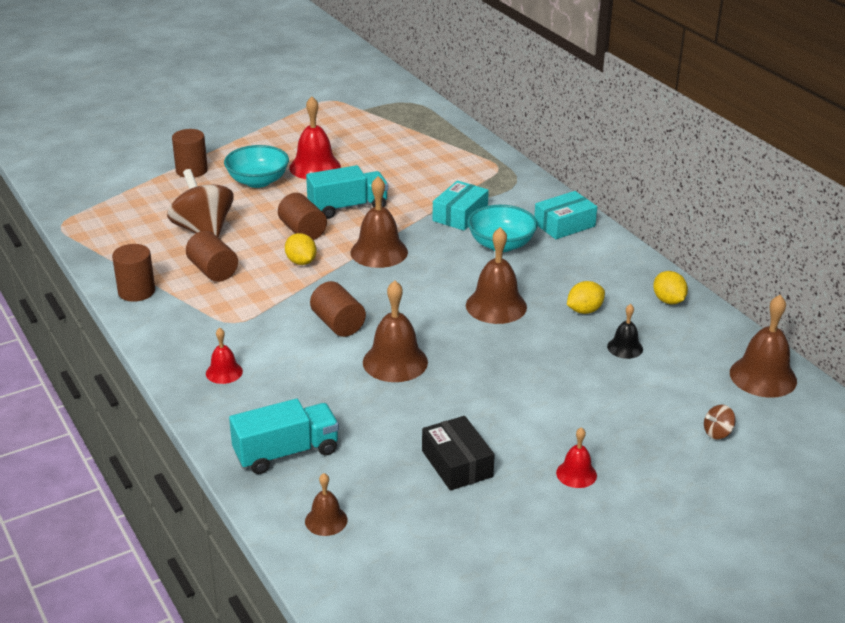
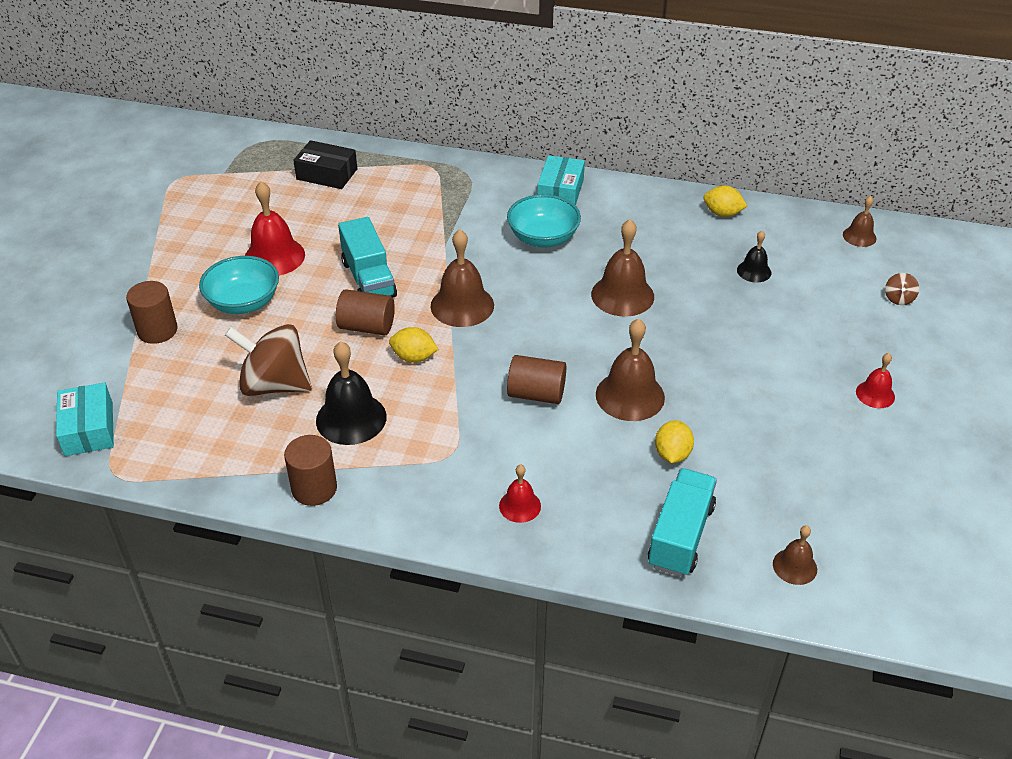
camera: 45 degrees left, 10 degrees up
(213, 271) = (351, 418): brown cylinder -> black bell
(348, 207) = (368, 279): turquoise truck -> turquoise truck turned 135 degrees clockwise
(457, 464) = (799, 447): black box -> black box (327, 174)
(460, 215) = (471, 230): turquoise box -> turquoise box (89, 429)
(584, 310) = (684, 258): yellow lemon -> yellow lemon (672, 454)
(763, 376) = (859, 236): brown bell -> brown bell, size x0.56

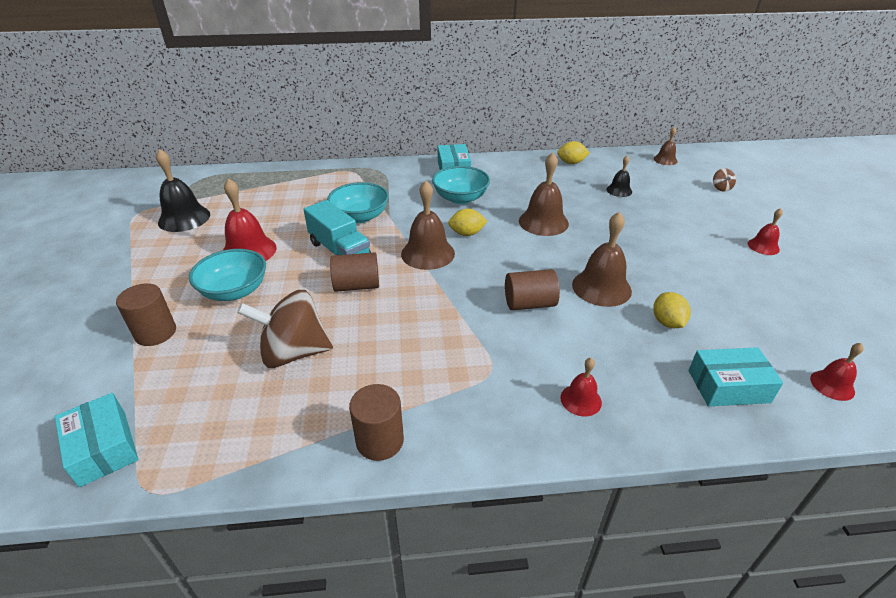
camera: 20 degrees left, 5 degrees down
(327, 174) = (269, 188): black box -> none
(351, 418) = (382, 364): black bell -> black bell (184, 218)
(412, 238) = (360, 216): none -> turquoise bowl
(414, 357) = (411, 300): yellow lemon -> yellow lemon (467, 233)
(680, 536) = (728, 386): turquoise truck -> turquoise box
(794, 566) = (832, 385): brown bell -> red bell

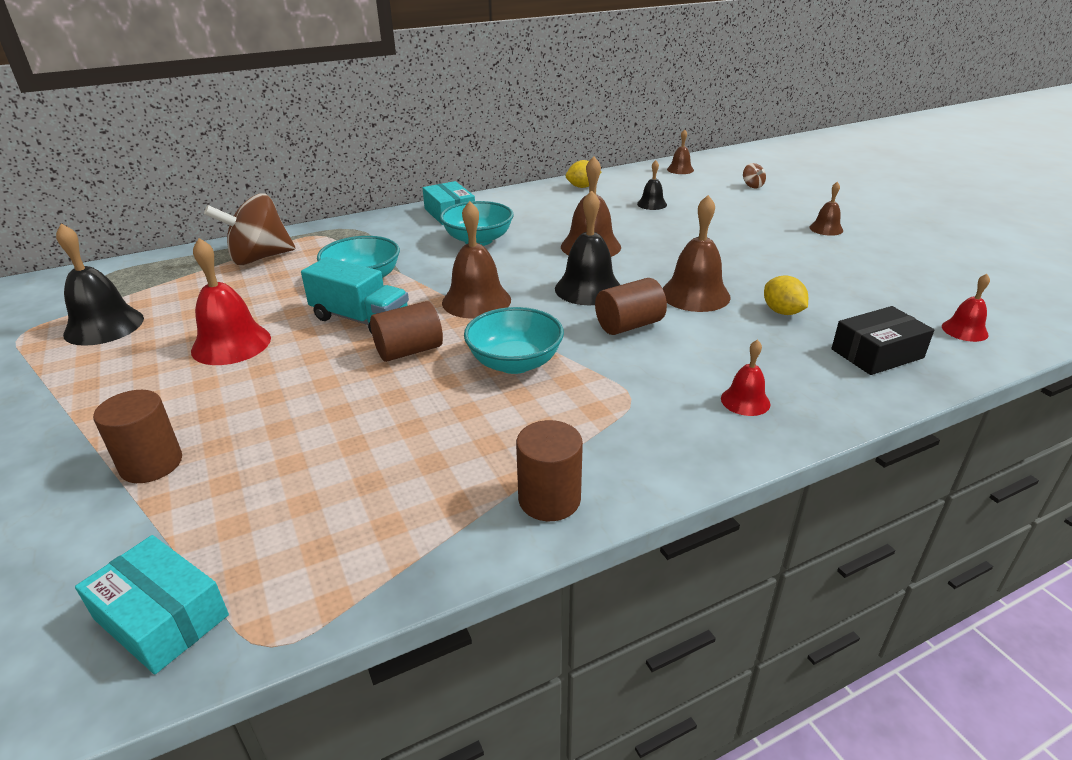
camera: 20 degrees left, 5 degrees down
(234, 291) = (241, 391): turquoise bowl -> turquoise bowl (515, 362)
(294, 352) = (374, 438): brown spinning top -> brown spinning top (259, 258)
(467, 233) = (510, 273): yellow lemon -> none
(518, 261) = (588, 289): none -> black bell
(728, 386) = (877, 353): turquoise box -> black box
(763, 246) = (826, 229): red bell -> brown bell

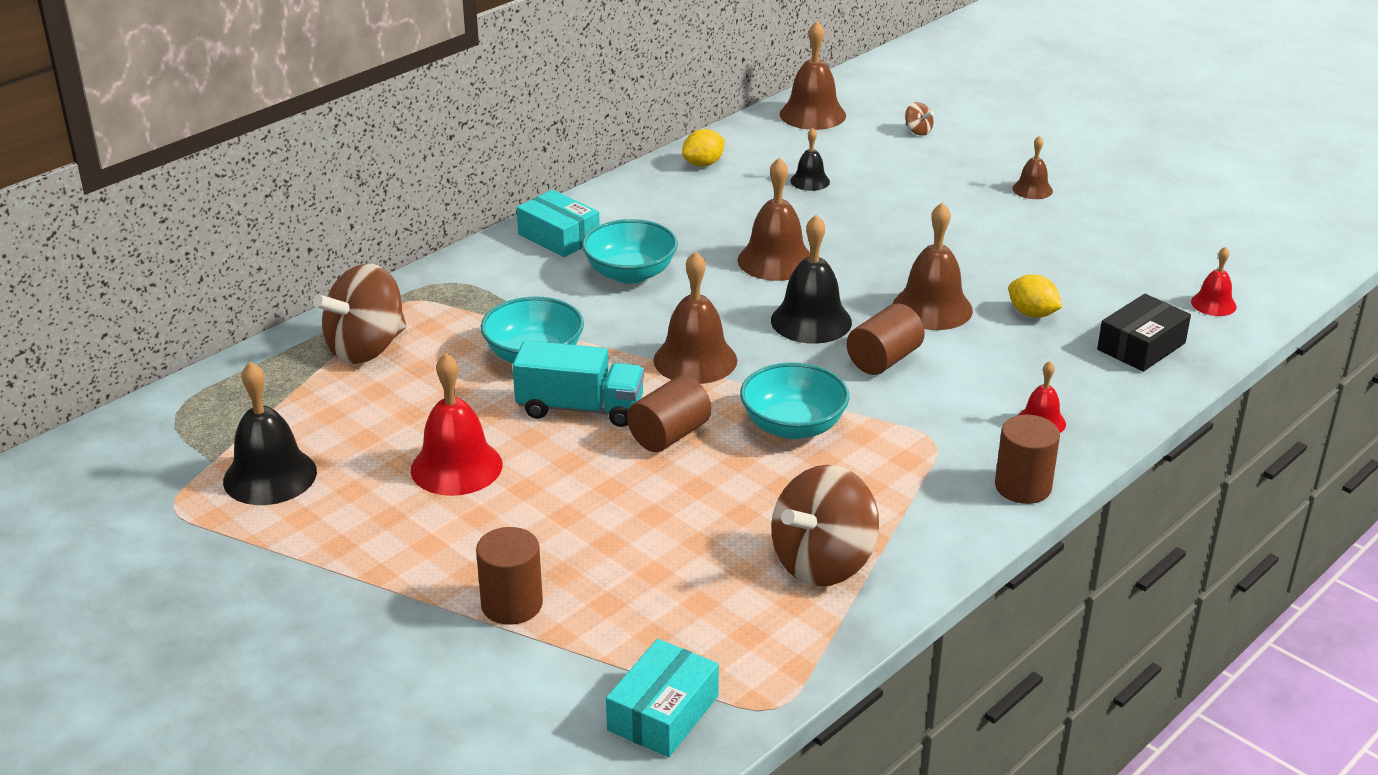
camera: 20 degrees left, 0 degrees up
(161, 617) = (663, 713): turquoise box -> turquoise box turned 75 degrees counterclockwise
(447, 491) = (823, 563): none -> brown spinning top
(549, 499) = (918, 549): brown cylinder -> brown cylinder (1023, 487)
(680, 169) = (812, 114): brown bell -> brown bell, size x1.80

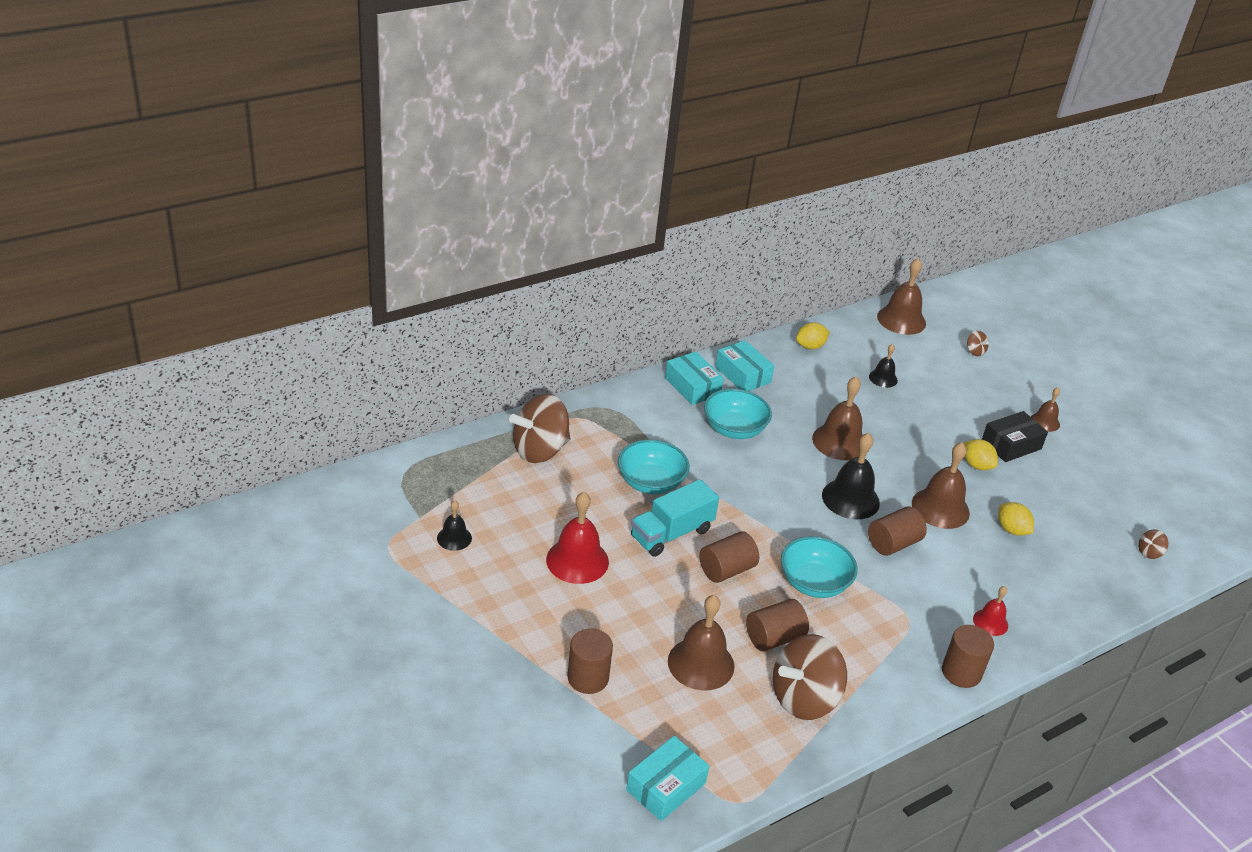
camera: 10 degrees right, 5 degrees up
(270, 476) = (454, 538): black bell -> black bell, size x0.56
(580, 408) = (671, 533): turquoise truck -> turquoise truck turned 120 degrees clockwise
(623, 211) = (742, 375): none -> turquoise box
(695, 360) = (760, 512): brown bell -> brown bell (701, 663)
(759, 500) = (774, 638): none -> brown cylinder
(962, 252) = (976, 465): none -> yellow lemon
(1141, 346) = (1083, 576): black box -> black box (1011, 445)
(1213, 304) = (1149, 552): red bell -> brown spinning top

